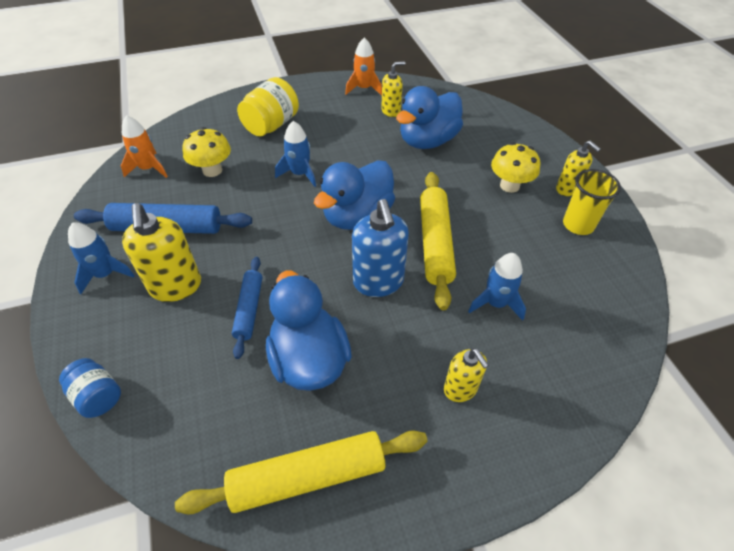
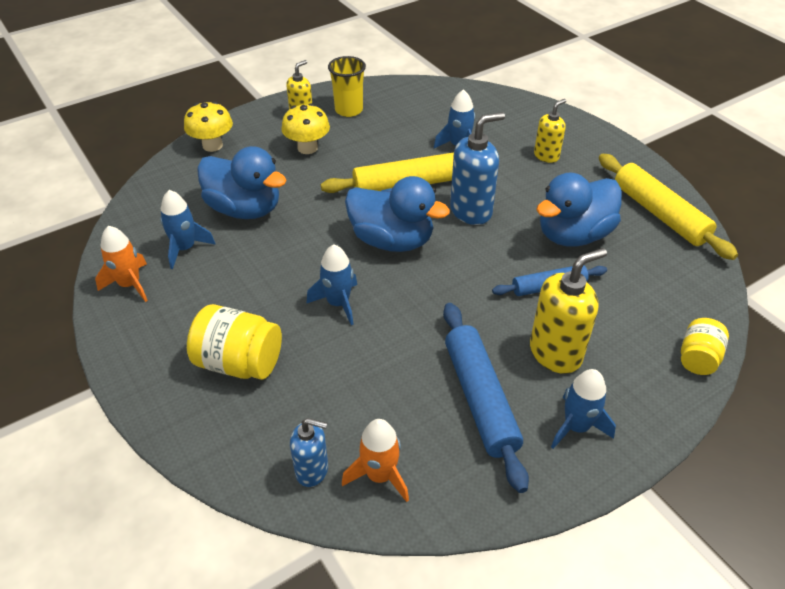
camera: 105 degrees left, 5 degrees down
(98, 396) = (698, 358): blue jar -> yellow jar
(173, 144) = (312, 470): none -> blue soap dispenser
(212, 170) = (359, 394): yellow mushroom -> yellow mushroom (212, 145)
(391, 111) = (185, 248): yellow soap dispenser -> blue rocket

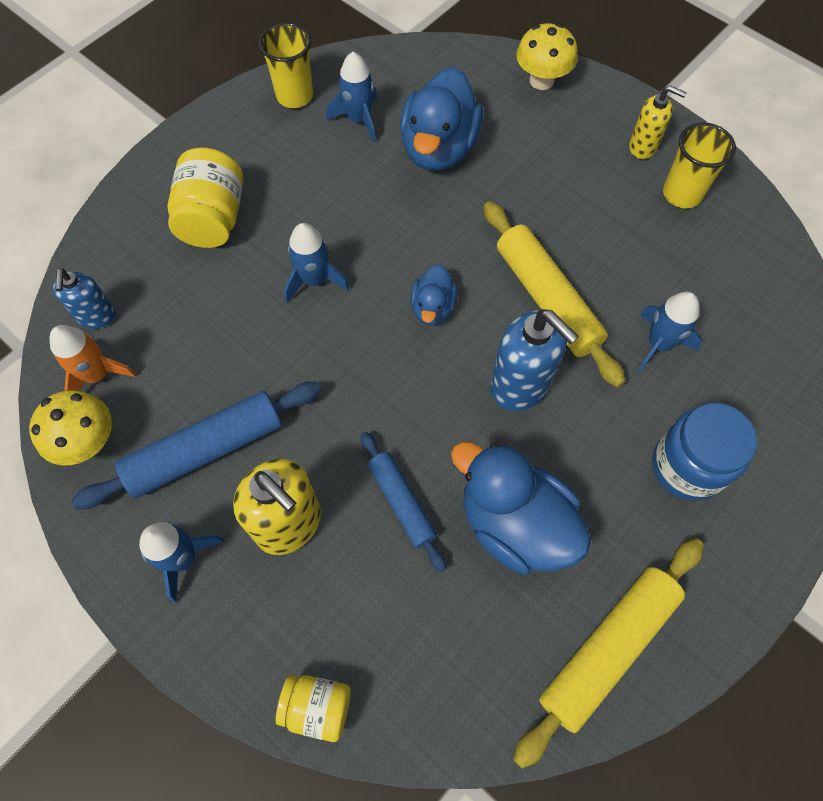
camera: 75 degrees right, 20 degrees up
(130, 284) = (295, 96): orange rocket -> yellow cup
(307, 148) = (577, 173): yellow mushroom -> yellow mushroom (88, 442)
(392, 240) = (433, 308): blue duck -> blue duck, size x0.53
(546, 156) = (687, 466): yellow soap dispenser -> blue jar

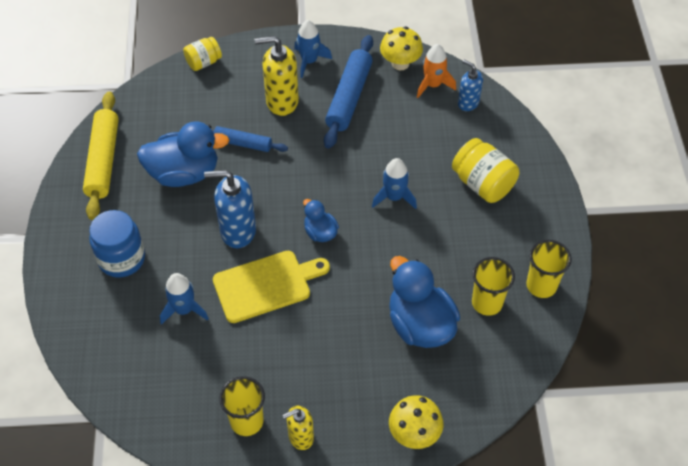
camera: 135 degrees right, 10 degrees down
(358, 119) = (487, 303): blue rocket -> yellow cup
(547, 299) = (266, 285): yellow rolling pin -> yellow cutting board

